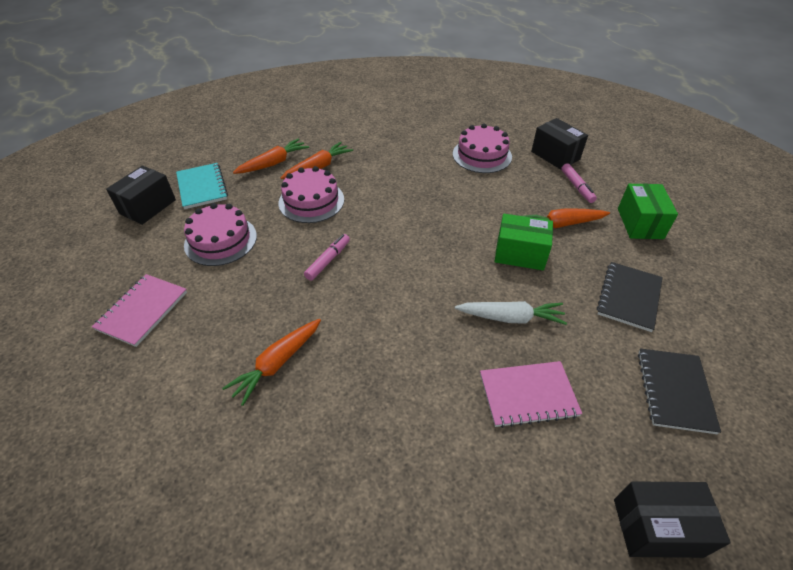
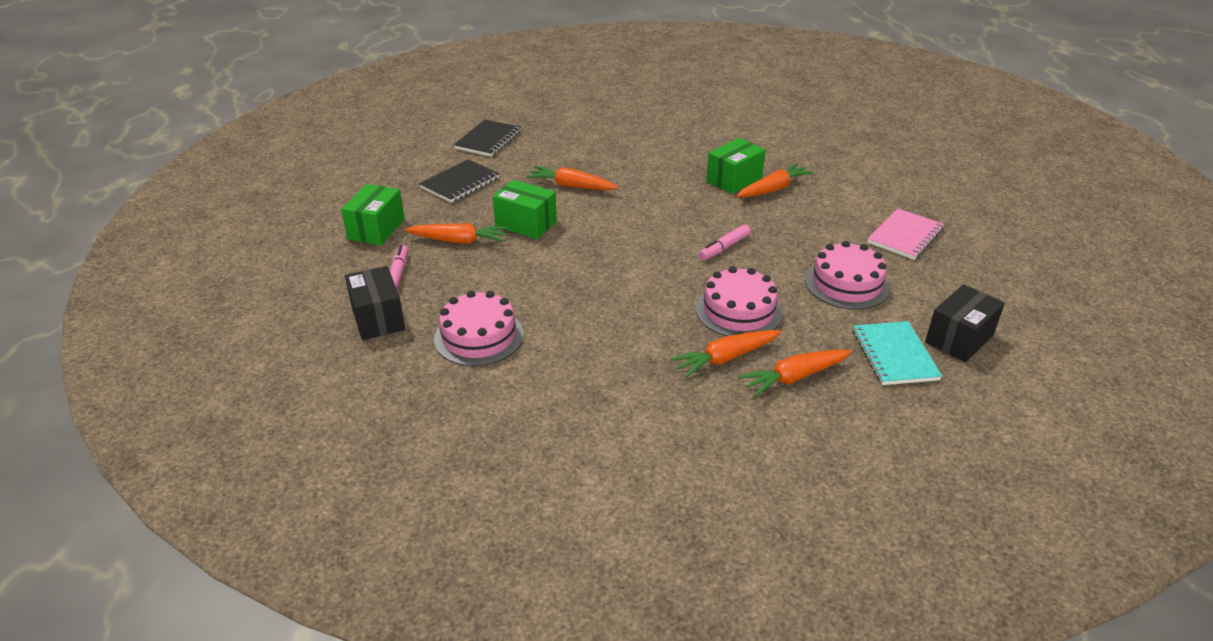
camera: 165 degrees left, 10 degrees down
(326, 372) = (734, 180): none -> green box
(510, 318) = (571, 186): white carrot -> orange carrot
(528, 395) = (590, 151): pink notebook -> none
(657, 527) = (557, 107): black box -> none

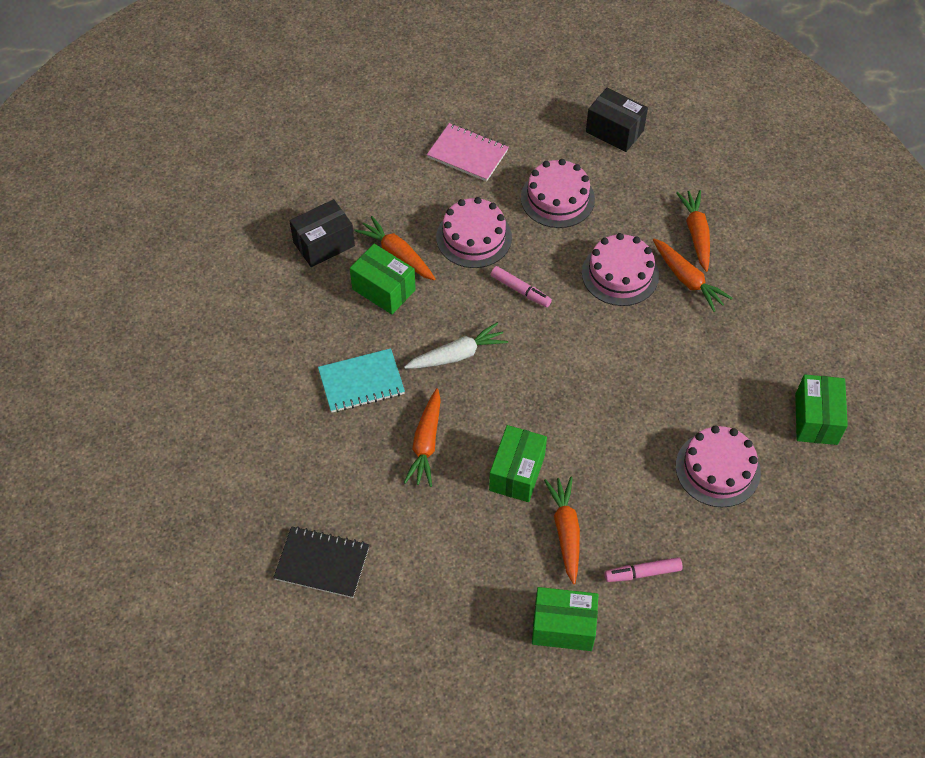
camera: 100 degrees left, 20 degrees up
(378, 318) = (719, 566): black box -> black box (324, 244)
(460, 183) = (441, 566): black notebook -> none
(508, 422) = (816, 419): none -> green box
(656, 208) = (457, 355): none -> white carrot
(793, 229) = (474, 237): none -> pink cake
(794, 377) = (696, 234): orange carrot -> orange carrot turned 150 degrees counterclockwise
(894, 355) = (648, 172): turquoise notebook -> turquoise notebook (361, 382)

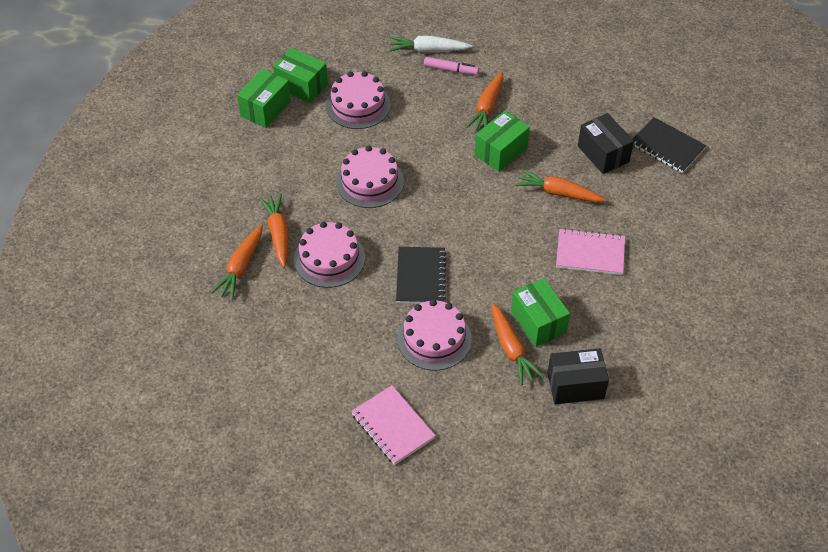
camera: 155 degrees left, 5 degrees down
(361, 382) = (590, 253): turquoise notebook -> pink notebook
(426, 443) = (558, 193): orange carrot -> orange carrot turned 105 degrees counterclockwise
(457, 355) = (502, 246): white carrot -> white carrot (428, 50)
(520, 290) = (421, 277): pink marker -> black notebook
(557, 198) = (336, 346): pink cake -> pink cake (369, 181)
(563, 626) = (520, 62): green box -> green box (301, 86)
(614, 131) = (236, 393): black box -> black box (603, 154)

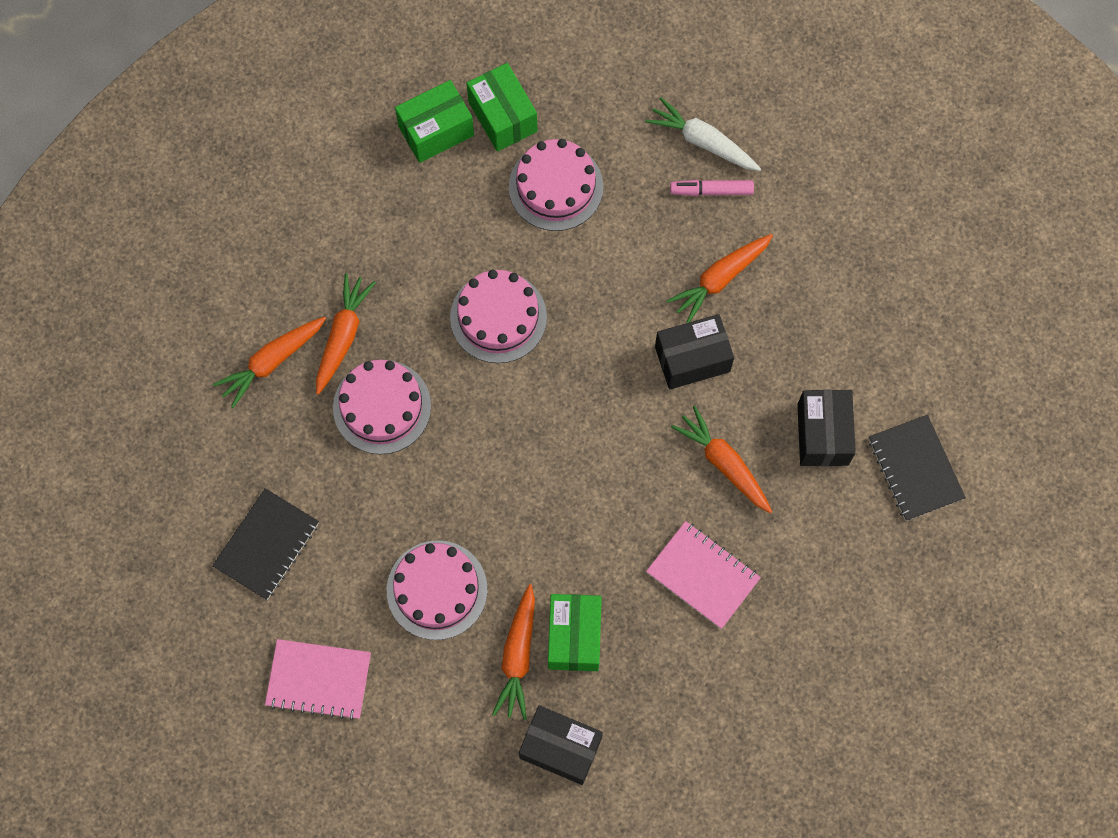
camera: 30 degrees right, 20 degrees up
(393, 426) = (319, 680): pink notebook -> pink notebook turned 75 degrees counterclockwise
(421, 277) = (474, 494): black notebook -> black notebook (267, 545)
(450, 70) = (711, 191): pink marker -> pink marker turned 135 degrees clockwise
(501, 151) = (692, 359): green box -> black box

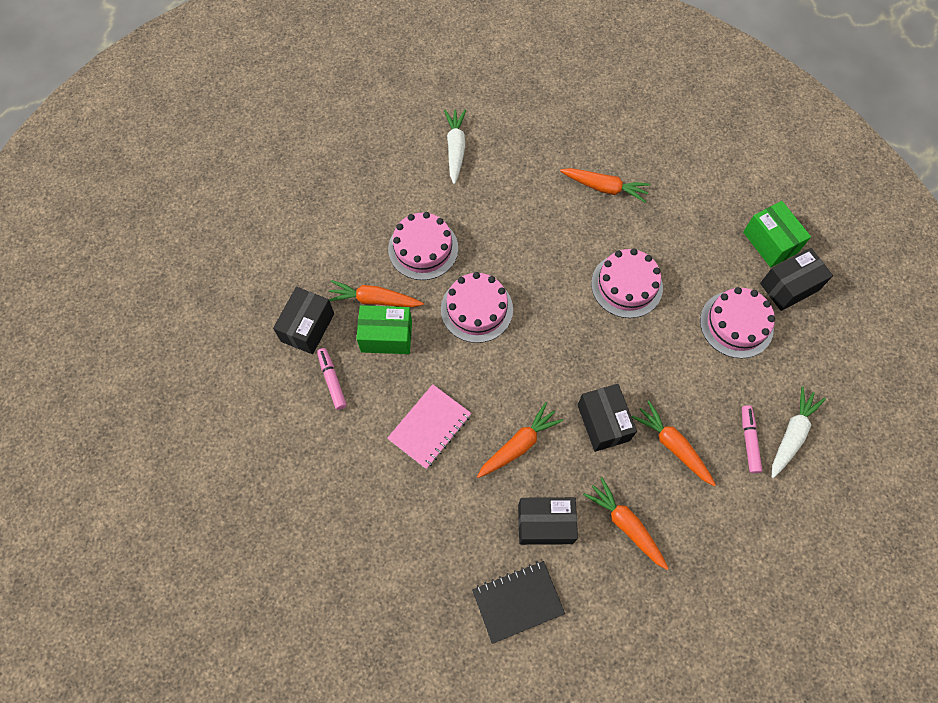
camera: 90 degrees right, 5 degrees down
(267, 545) = (455, 149): black notebook -> white carrot
(272, 362) = (583, 147): orange carrot -> orange carrot (626, 525)
(319, 680) = (364, 181): pink notebook -> none
(382, 407) = (554, 212): pink cake -> pink cake (476, 309)
(502, 117) = (789, 287): green box -> black box
(640, 708) = (332, 380): none -> pink marker

